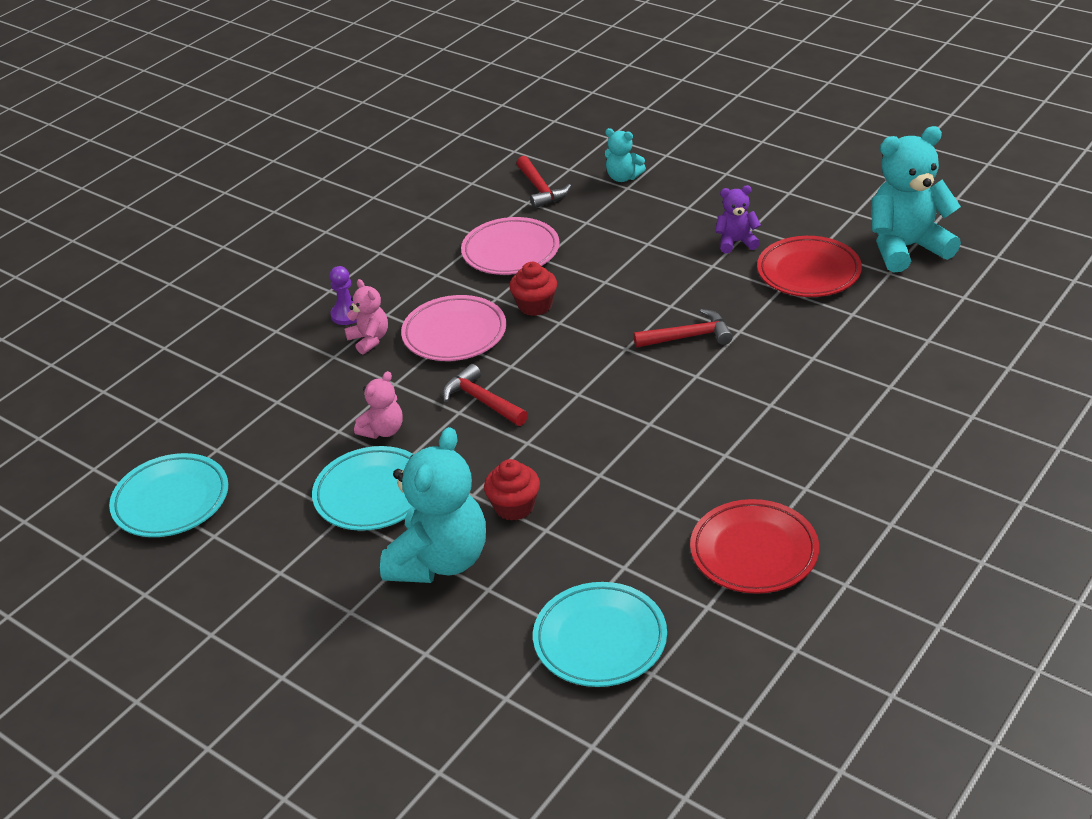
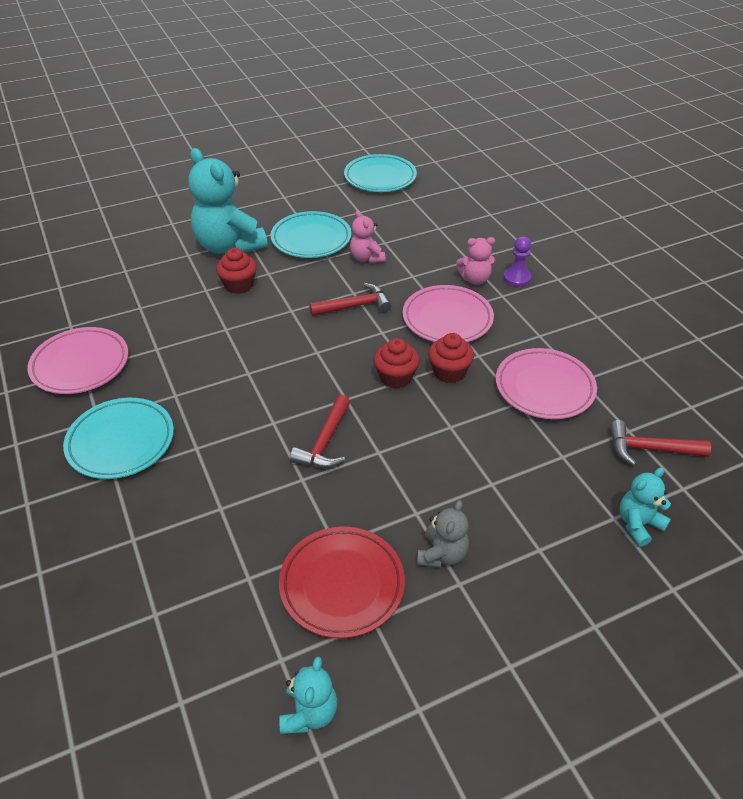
camera: 115 degrees right, 5 degrees up
(570, 332) = (395, 377): none -> red cupcake
(600, 639) = (103, 279): turquoise plate -> turquoise plate (121, 442)
(736, 242) = (442, 554): purple teddy bear -> grey teddy bear
(754, 552) = (80, 365): red plate -> pink plate
(906, 247) = (309, 713): turquoise teddy bear -> turquoise teddy bear, size x0.50

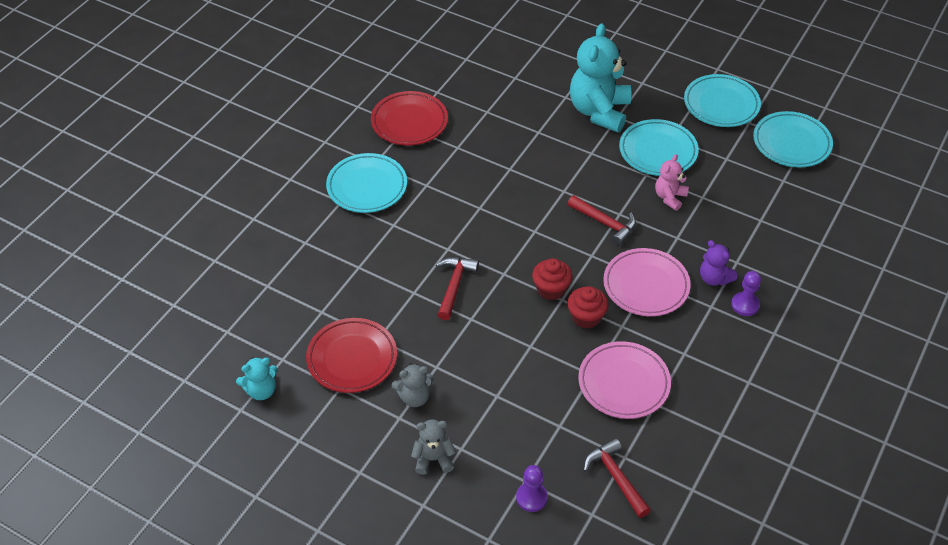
camera: 55 degrees right, 5 degrees up
(80, 365) = (409, 122): pink plate -> red plate
(239, 285) = (561, 145): red cupcake -> none
(302, 187) = (721, 104): none -> turquoise plate
(325, 442) = (454, 285): red hammer -> red hammer turned 120 degrees clockwise
(475, 279) = (714, 278): pink teddy bear -> purple teddy bear
(538, 582) = (433, 459): none -> grey teddy bear
(638, 524) = (531, 498): turquoise teddy bear -> purple pawn

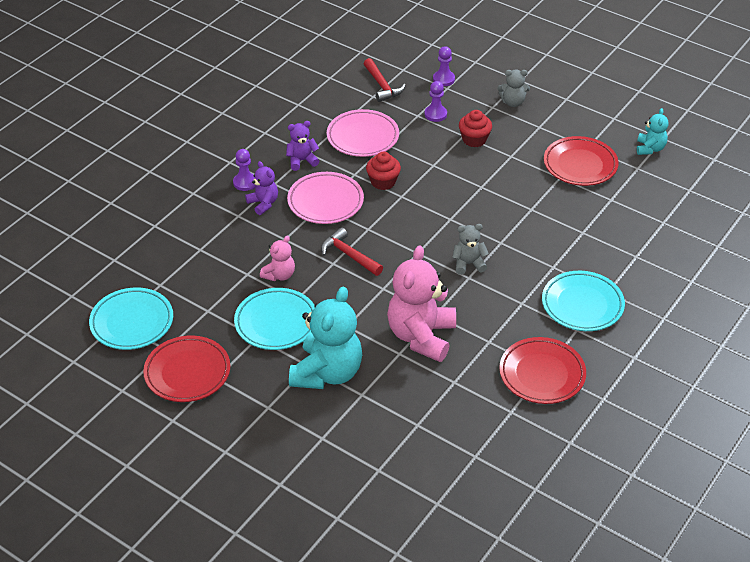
camera: 175 degrees left, 5 degrees down
(261, 390) = (650, 148): turquoise teddy bear -> turquoise teddy bear turned 120 degrees clockwise
(414, 397) = (528, 138): grey teddy bear -> grey teddy bear (468, 264)
(454, 285) = (495, 212): red hammer -> none
(520, 147) = (421, 336): none -> pink teddy bear
(536, 429) = (435, 114): none -> purple pawn
(551, 289) = (409, 204): red cupcake -> red cupcake (474, 139)
(689, 341) = (302, 161): none -> purple teddy bear
(721, 104) = (187, 372): turquoise plate -> red plate

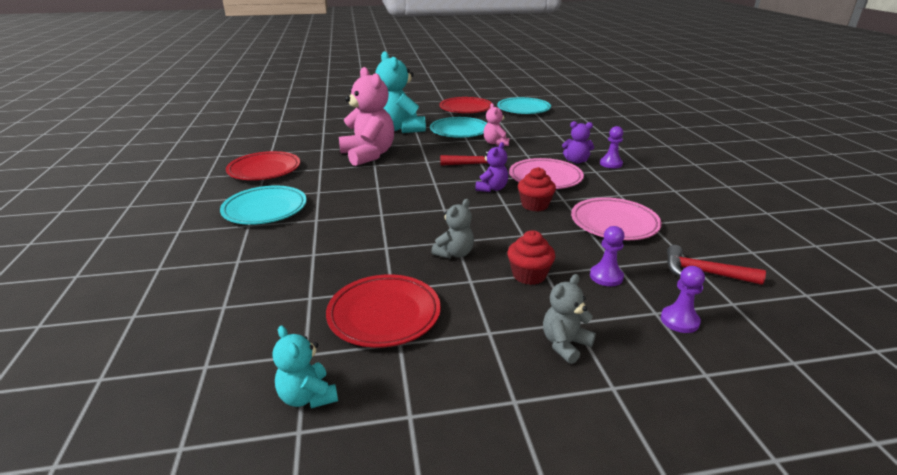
camera: 135 degrees right, 15 degrees down
(302, 161) = (612, 189): purple teddy bear -> purple teddy bear (492, 188)
(468, 264) = (388, 193): grey teddy bear -> grey teddy bear (454, 253)

